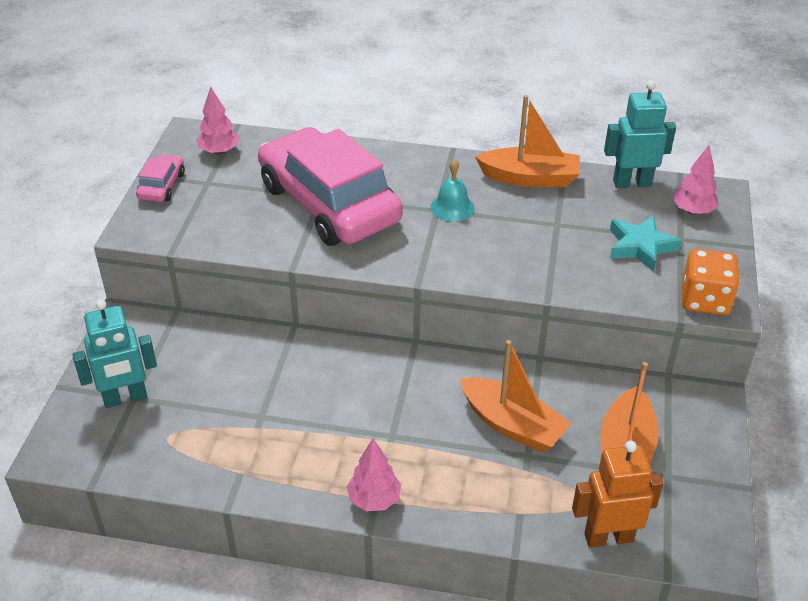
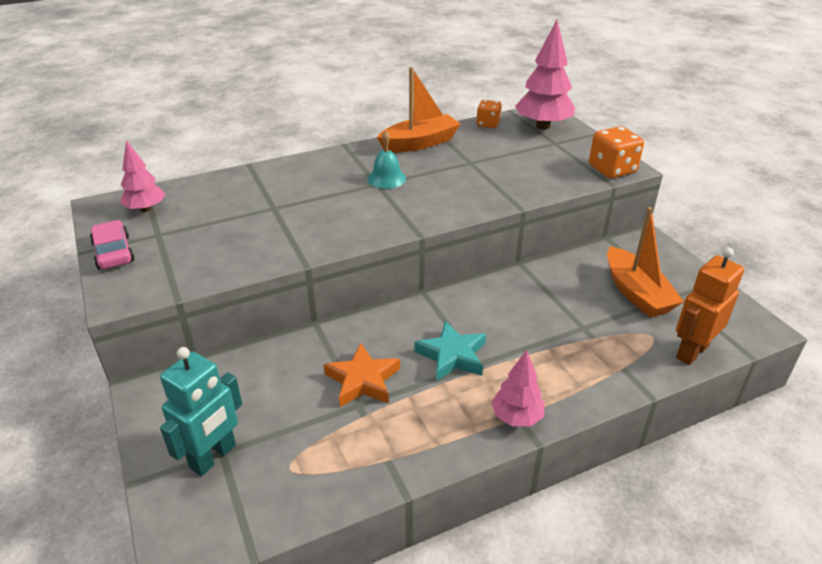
camera: 35 degrees left, 5 degrees down
(283, 397) = (362, 380): none -> orange star
(329, 203) = (287, 210): pink car -> none
(512, 425) = (551, 313): orange boat -> none
(632, 183) = (488, 124): turquoise robot -> orange dice
(640, 247) = (538, 155): turquoise star -> turquoise star (452, 356)
(692, 211) = (543, 126): pink tree -> pink tree, size x1.69

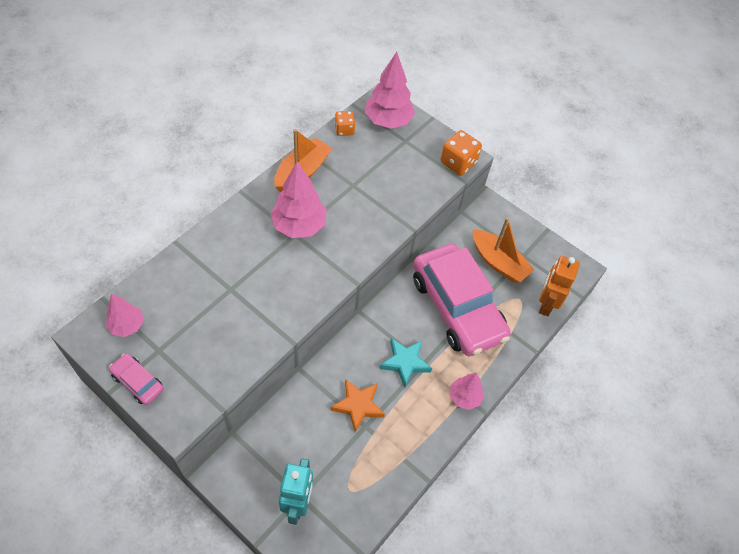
camera: 30 degrees left, 20 degrees up
(386, 178) = (299, 225): turquoise bell -> pink tree
(555, 321) = (457, 307): none -> pink car

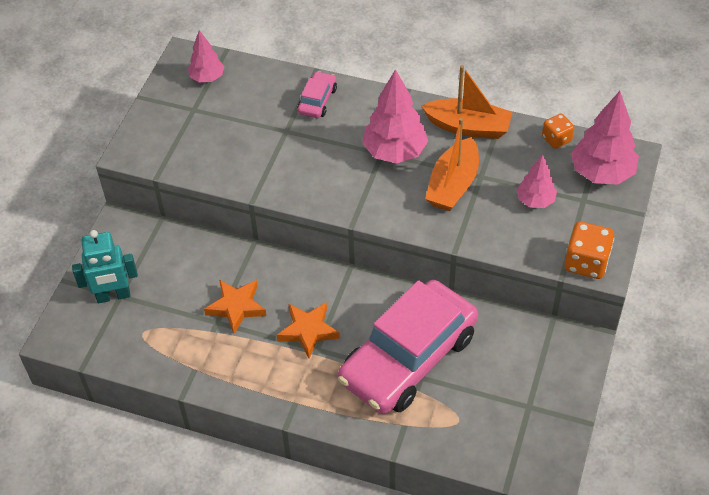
camera: 75 degrees right, 5 degrees down
(138, 382) = (155, 110): pink car -> pink car (317, 100)
(405, 362) = (308, 331): turquoise star -> orange star
(464, 397) = (294, 402): pink tree -> pink tree (535, 201)
(498, 262) = (500, 381): orange boat -> orange boat (453, 185)
(546, 304) = (468, 452): orange robot -> none

